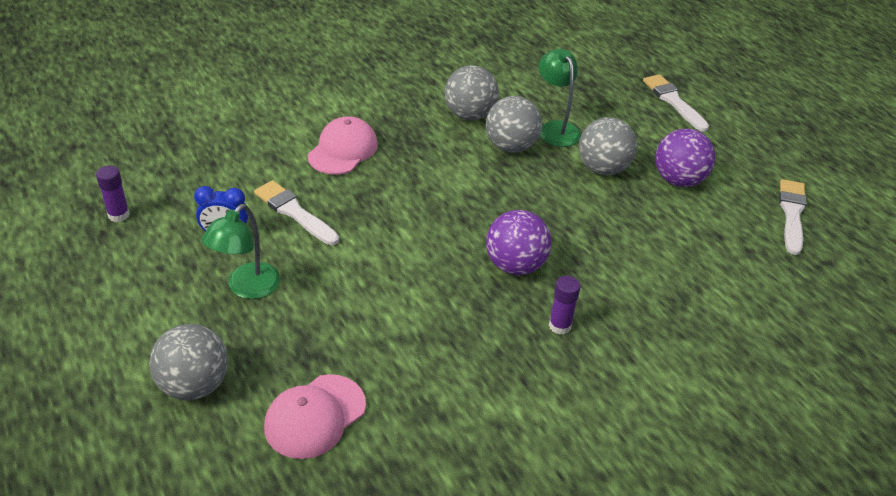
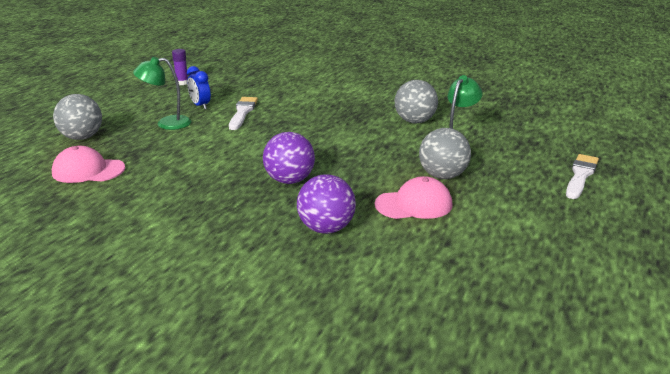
camera: 55 degrees right, 15 degrees down
(343, 150) = (315, 104): pink cap -> pink cap (414, 204)
(511, 146) = (407, 142): grey ball -> none
(560, 326) = (251, 212): purple glue stick -> none
(678, 180) = (485, 206): purple ball -> purple ball (326, 229)
(792, 214) = (538, 267): white brush -> none

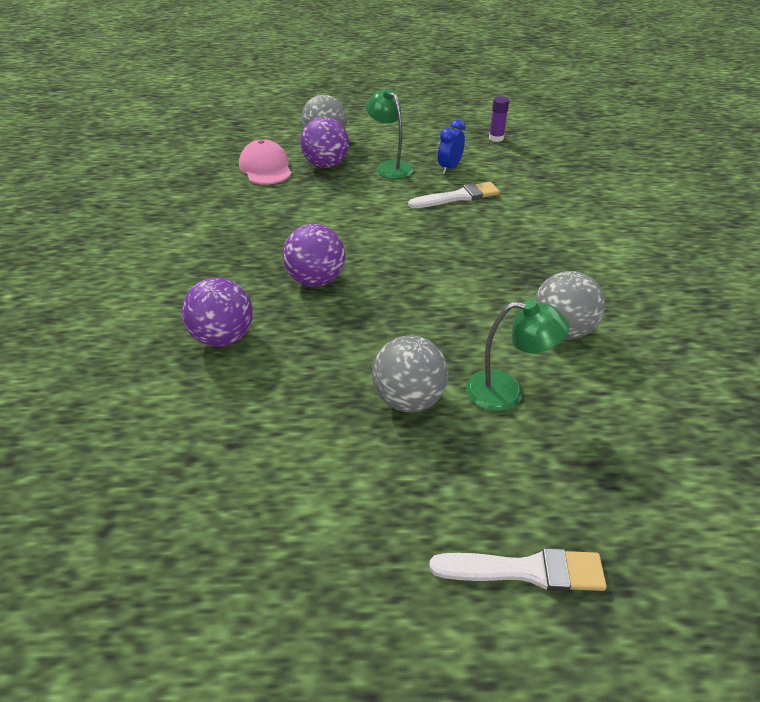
camera: 65 degrees right, 15 degrees up
(125, 145) = (326, 165): none -> purple ball
(414, 204) = (313, 391): pink cap -> none

